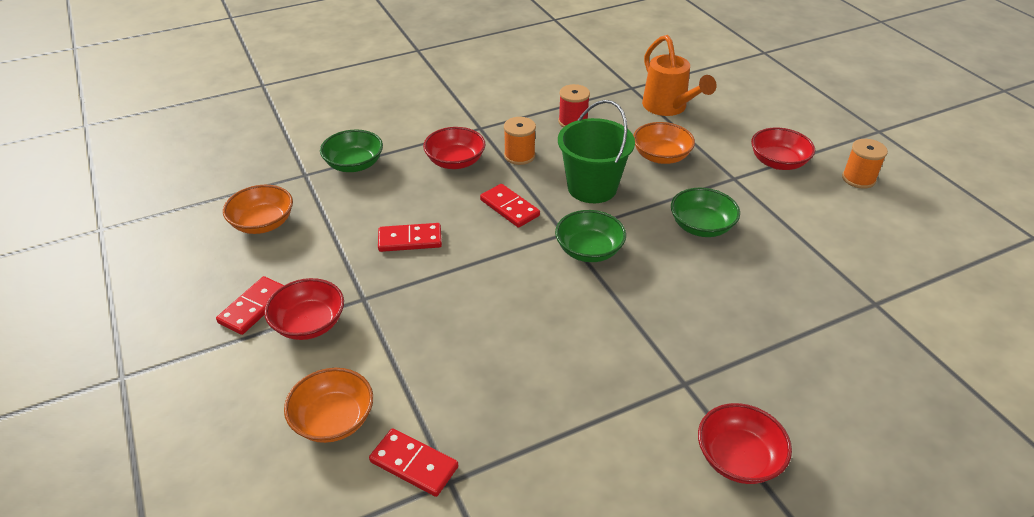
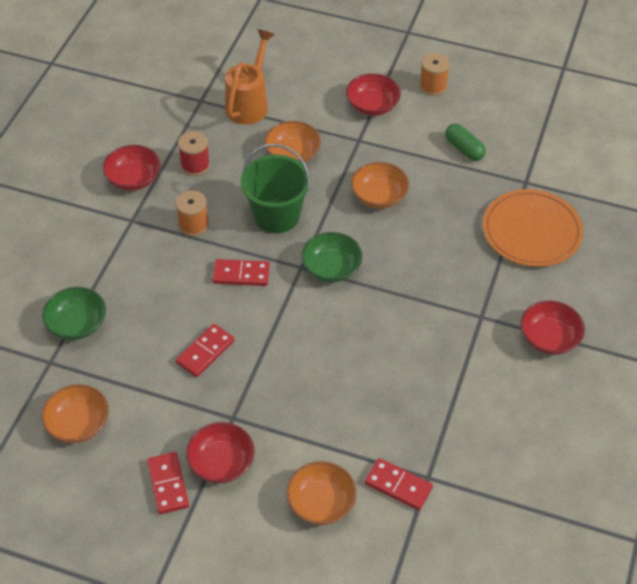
camera: 45 degrees left, 10 degrees up
(414, 464) = (398, 486): red domino -> red domino turned 45 degrees clockwise
(455, 161) = (152, 264): red bowl -> red bowl (133, 179)
(668, 108) = (249, 103): orange watering can -> orange watering can turned 90 degrees counterclockwise
(701, 226) = (379, 196): green bowl -> orange bowl
(833, 348) = (532, 231): none -> orange plate
(835, 240) = (464, 149): none -> green capsule

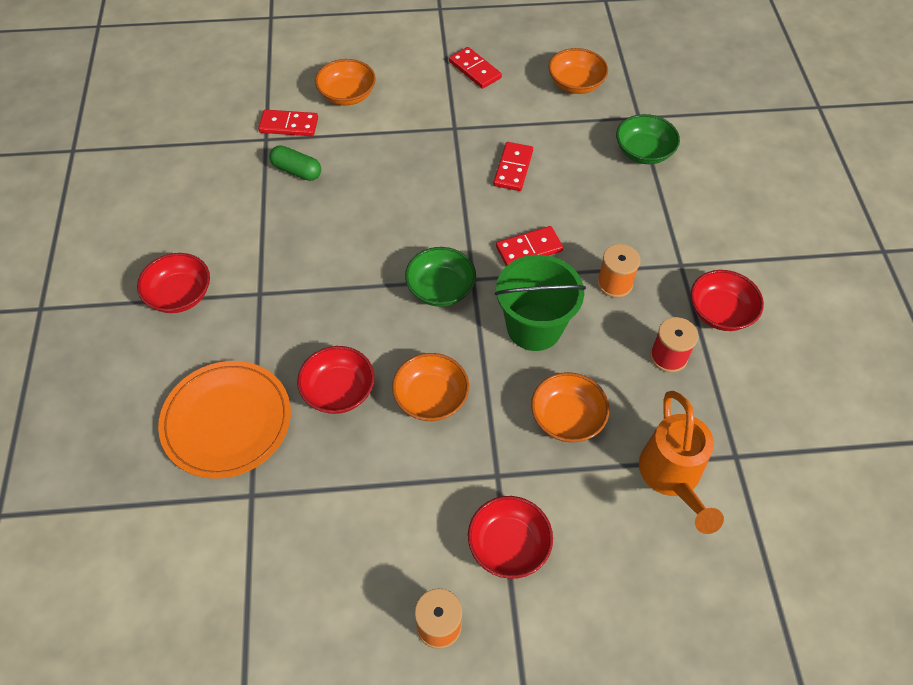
camera: 155 degrees right, 5 degrees up
(221, 463) = (442, 95): red bowl -> red bowl (338, 391)
(464, 149) = (351, 518): green capsule -> green capsule (297, 171)

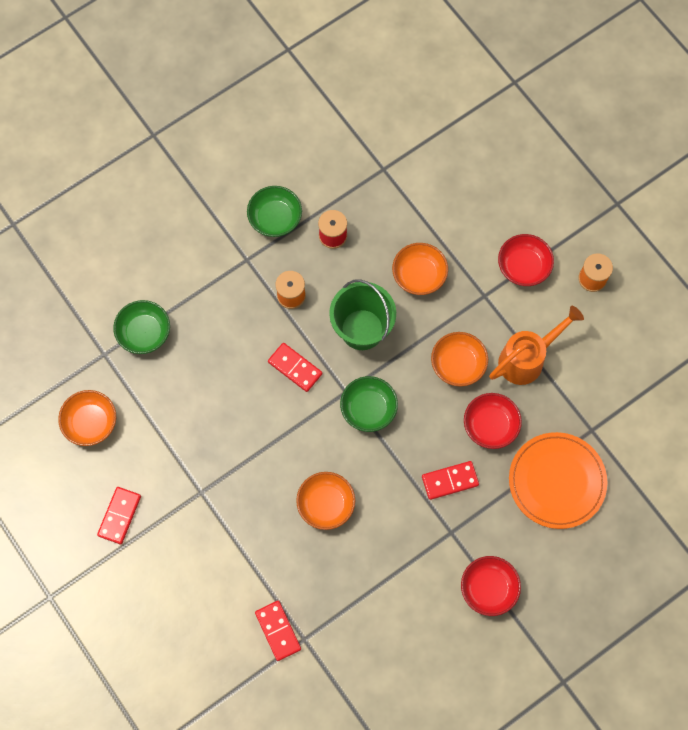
camera: 120 degrees left, 15 degrees up
(297, 171) = (323, 588): green capsule -> none
(347, 95) = (214, 606): orange bowl -> orange bowl (326, 504)
(513, 168) = (220, 421): red domino -> red domino (450, 480)
(672, 477) = (421, 198): orange watering can -> orange watering can (527, 359)
(720, 312) = (275, 218): red bowl -> green bowl

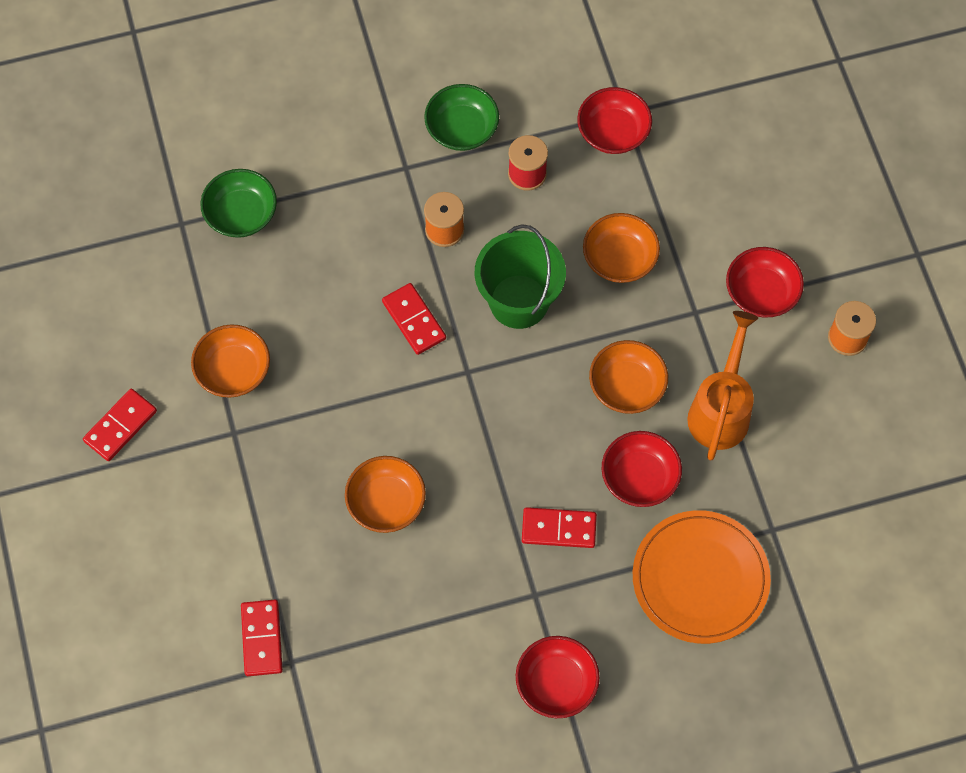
camera: 20 degrees right, 5 degrees down
(90, 422) = (131, 300): orange bowl -> orange bowl (233, 370)
(368, 409) = (488, 402): green bowl -> none
(380, 185) = (613, 132): none -> red bowl
(527, 359) = (721, 410): orange watering can -> orange watering can turned 60 degrees counterclockwise

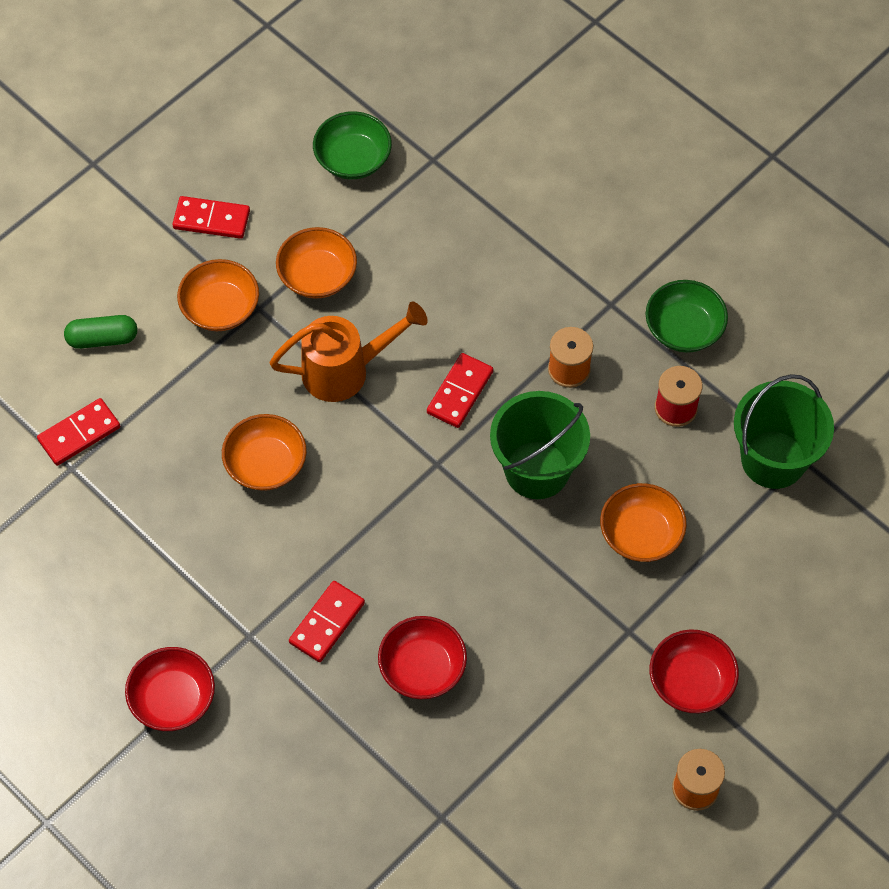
camera: 60 degrees right, 5 degrees down
(180, 574) = (102, 339): none -> green capsule
(241, 214) = (473, 200): green bowl -> green bowl (353, 159)
(559, 529) = (327, 623): red domino -> red domino turned 60 degrees clockwise
(613, 132) = (773, 459): red bowl -> green bucket
(627, 386) = (510, 609): orange bowl -> orange bowl (220, 308)
(700, 578) = (351, 775): orange plate -> none
(721, 410) = (539, 706): orange watering can -> orange watering can (345, 370)

